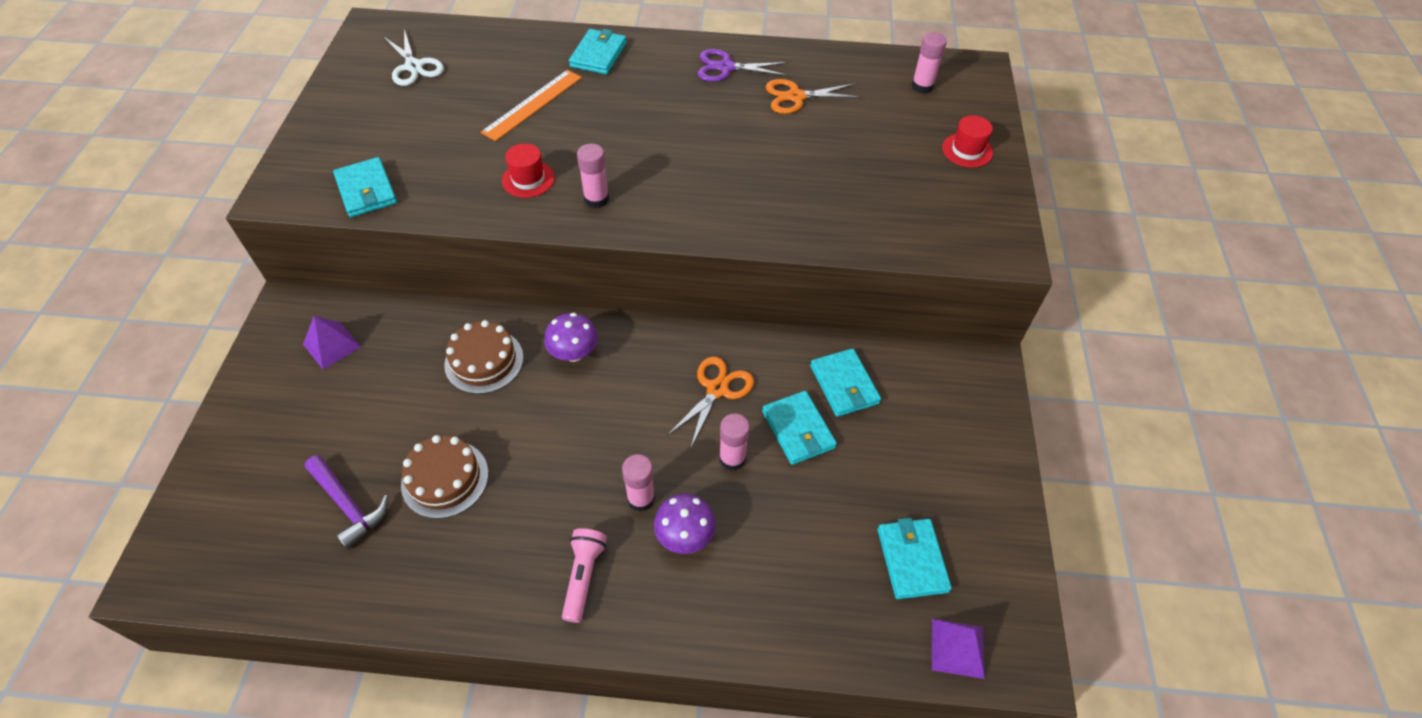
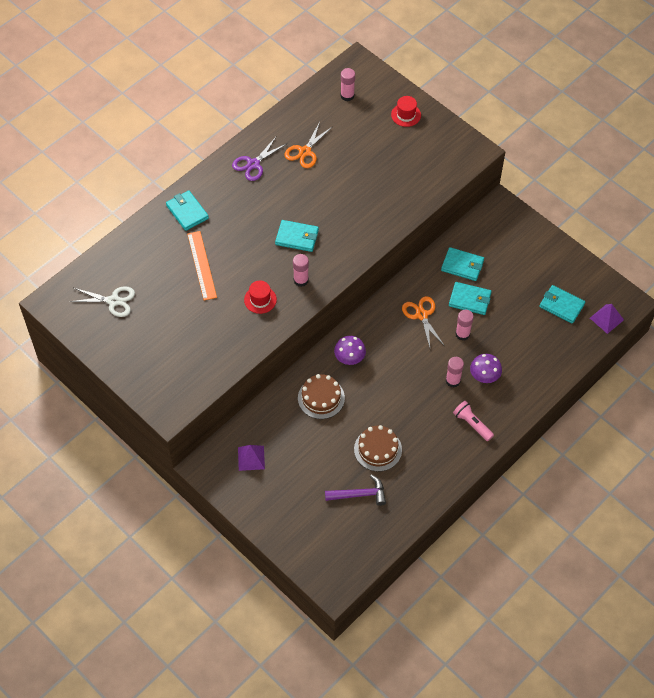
camera: 50 degrees left, 5 degrees up
(367, 190) = (204, 372): turquoise wallet -> turquoise wallet (297, 237)

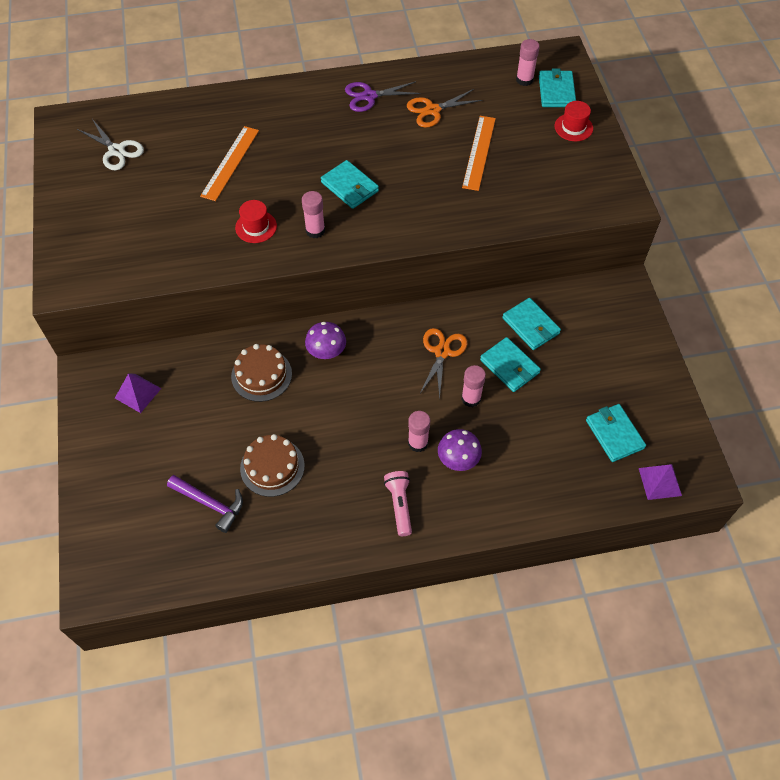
camera: 35 degrees right, 0 degrees up
(187, 212) = (263, 107): turquoise wallet -> turquoise wallet (556, 91)
(360, 166) = (479, 152): none -> orange ruler

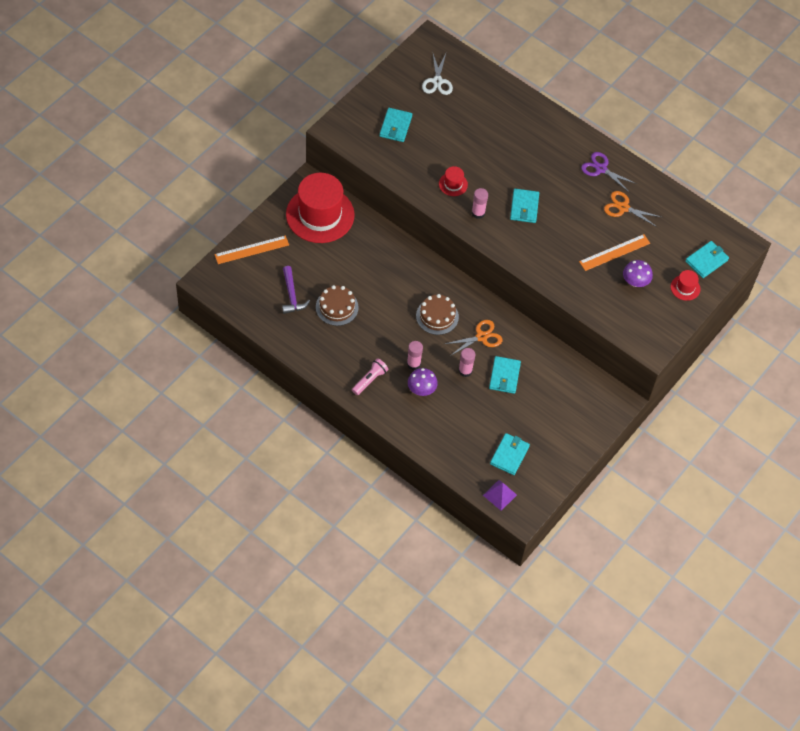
camera: 45 degrees right, 0 degrees up
(138, 393) = (320, 215): purple pyramid -> red hat
(230, 163) = (483, 139): orange ruler -> orange ruler (251, 249)
(261, 375) = (384, 262): brown cake -> brown cake (437, 316)
(326, 352) = (427, 281): purple mushroom -> purple mushroom (635, 282)
(524, 80) = (698, 238): pink glue stick -> none
(531, 326) = (543, 369): turquoise wallet -> turquoise wallet (395, 126)

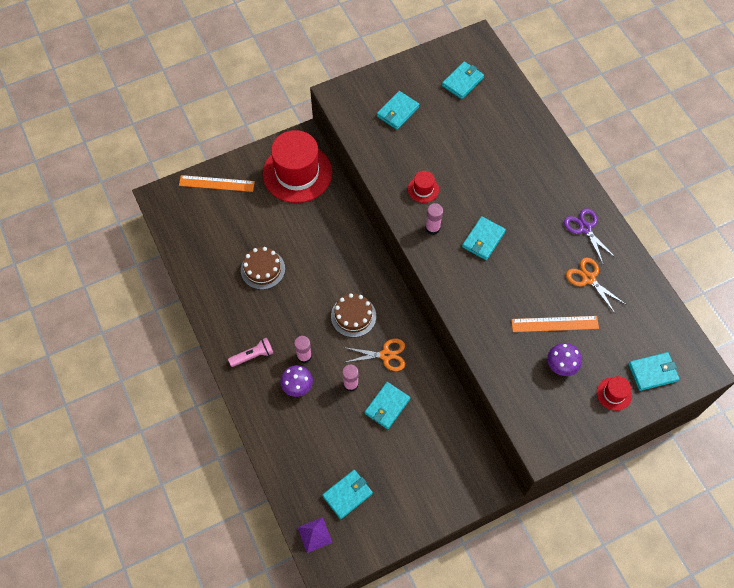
camera: 30 degrees right, 5 degrees up
(292, 295) = (228, 241): purple hammer -> none
(437, 81) = (462, 82): white scissors -> turquoise wallet

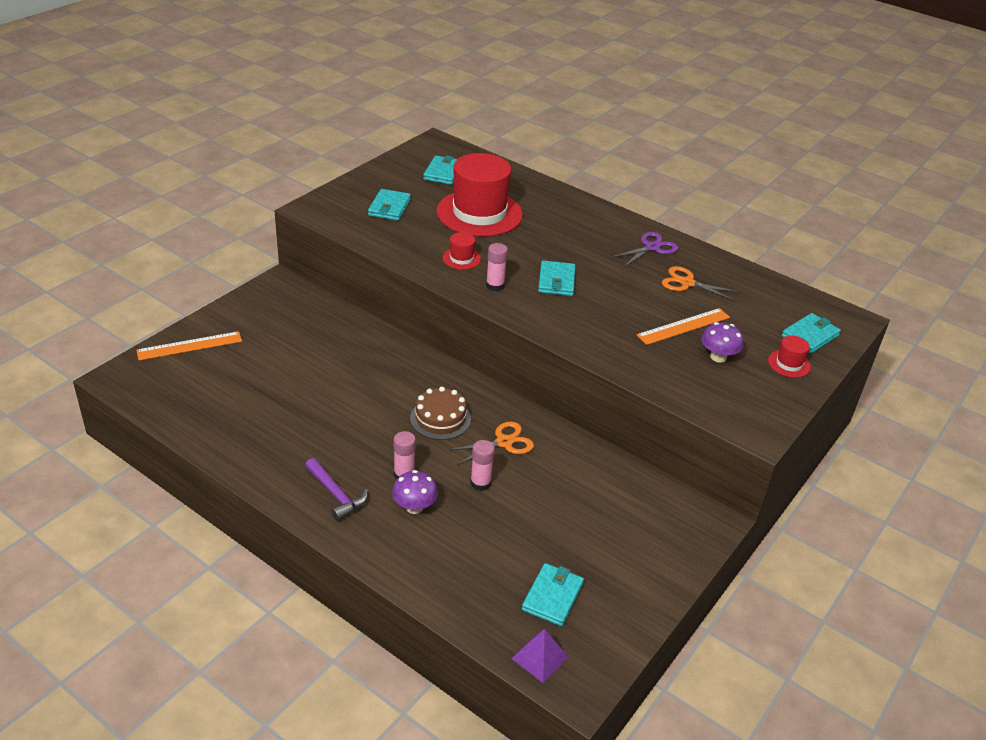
camera: 30 degrees left, 25 degrees down
(253, 355) = (336, 495): pink flashlight -> purple hammer
(263, 269) = (298, 408): brown cake -> none
(297, 173) = (289, 312): red hat -> red hat (479, 213)
(387, 406) = (539, 490): turquoise wallet -> none
(585, 228) = (652, 247): purple scissors -> purple scissors turned 105 degrees clockwise

